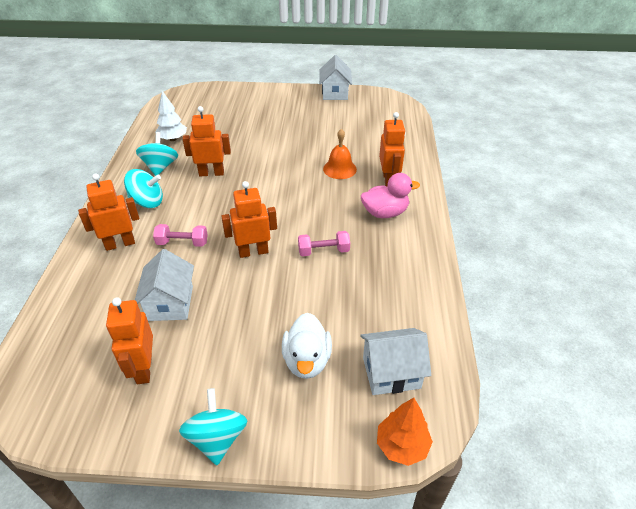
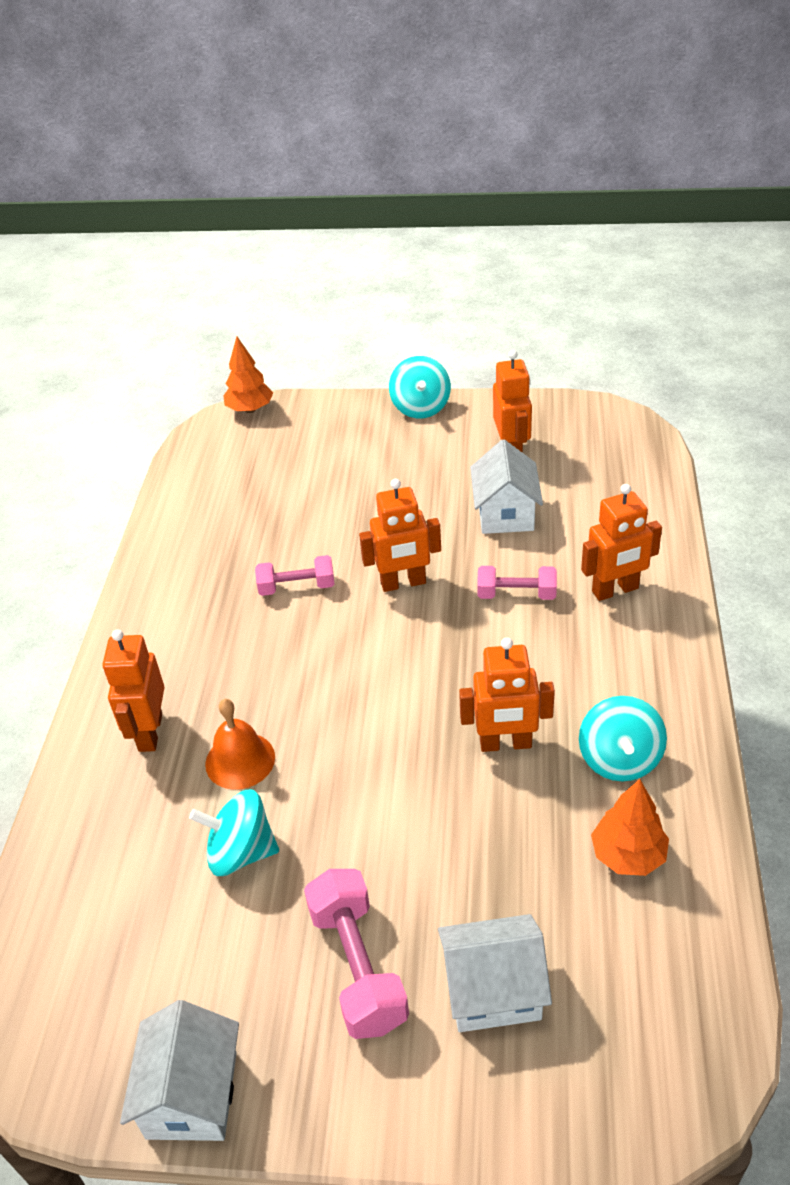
camera: 175 degrees left, 0 degrees up
(147, 202) = (607, 670): turquoise spinning top -> turquoise spinning top (241, 852)
(173, 139) = (628, 855): white tree -> orange tree
(283, 115) = (357, 967): none -> pink dumbbell
(307, 360) = (332, 464): white duck -> none
(385, 213) = (182, 656): pink duck -> none
(391, 372) = (242, 457): white house -> white house (493, 990)

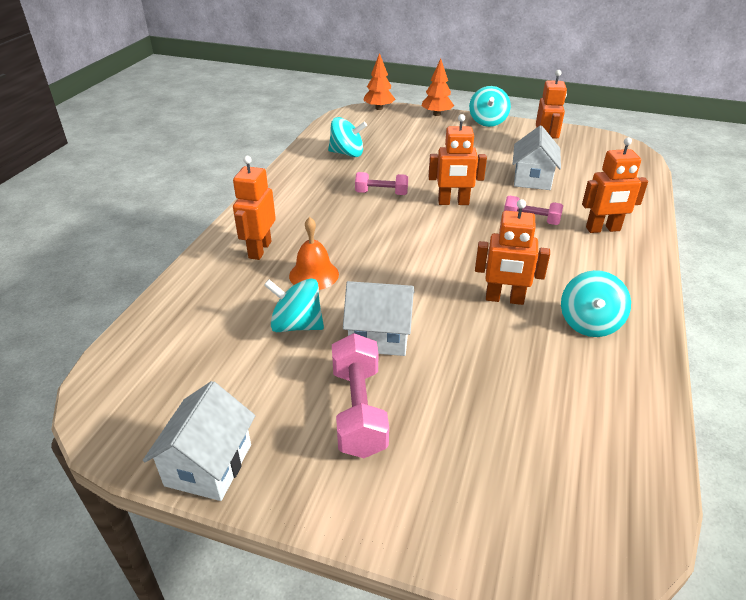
camera: 10 degrees right, 5 degrees down
(226, 516) = (347, 153): none -> turquoise spinning top
(493, 990) = (459, 448): white house -> white house (379, 336)
(628, 855) = (585, 383): orange tree -> orange tree (437, 114)

